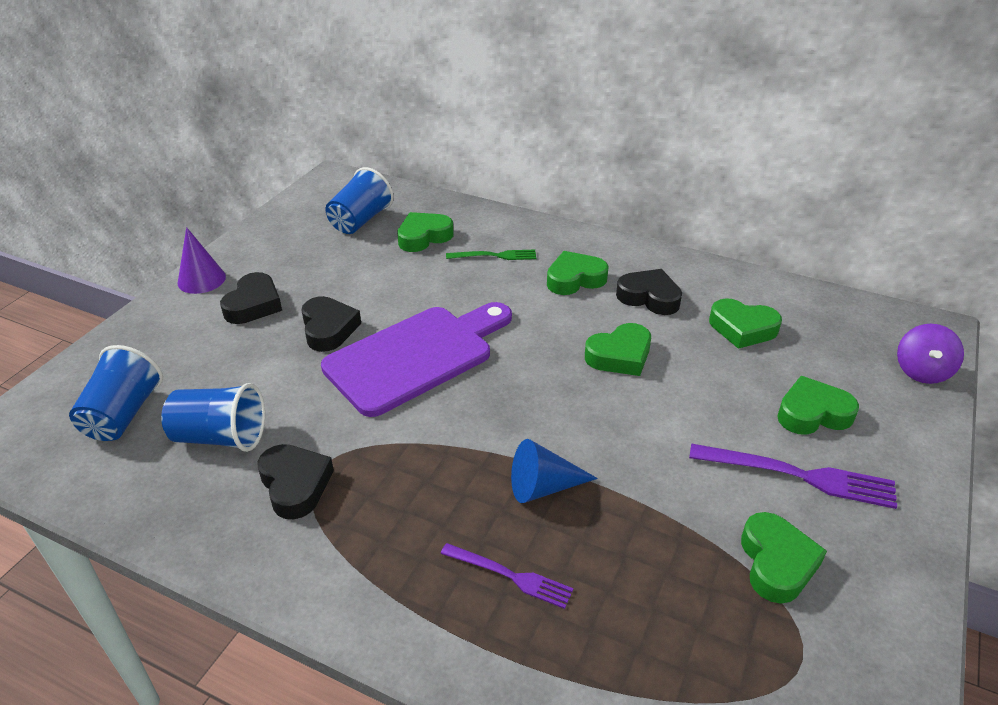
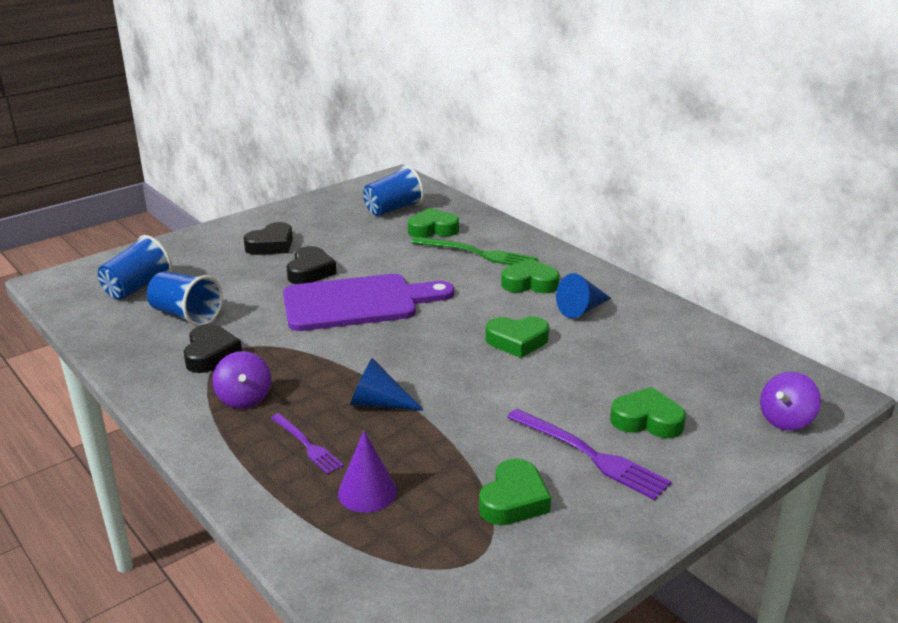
camera: 25 degrees right, 10 degrees down
(201, 279) = (249, 222): purple cone -> purple cone (367, 492)
(386, 536) = (244, 398): none -> purple spinning top
(495, 256) = (478, 254): green fork -> green fork, size x1.62
(649, 297) = (582, 309): black heart -> blue cone
(742, 328) = (644, 349): green heart -> none

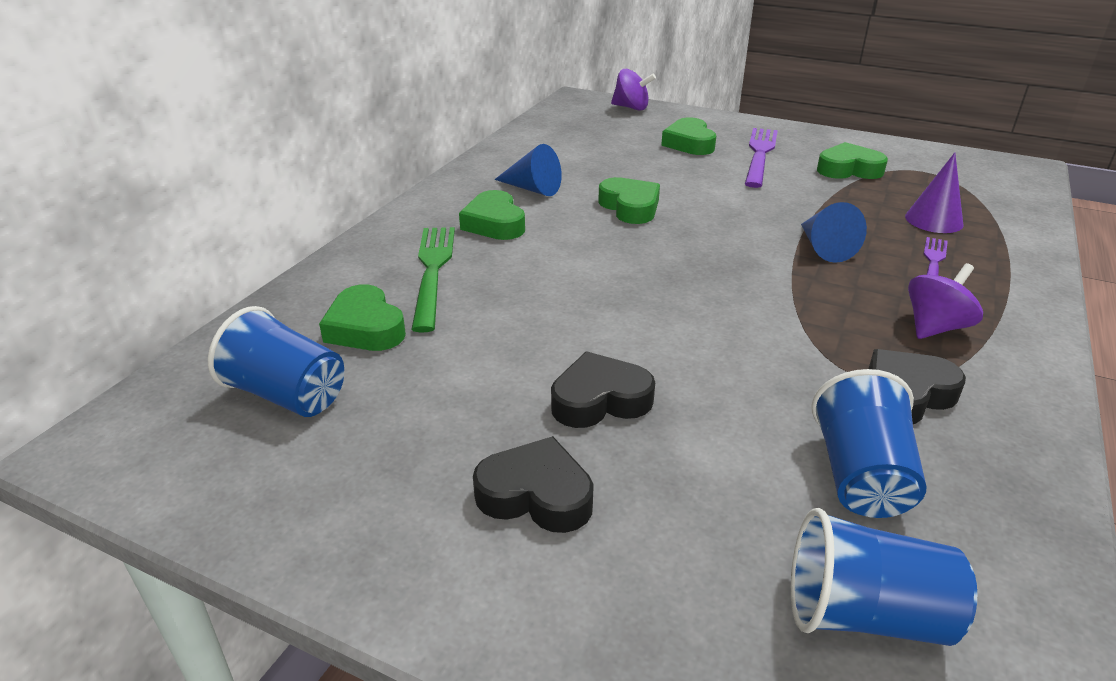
camera: 115 degrees left, 5 degrees up
(358, 303) = (650, 322): purple cutting board -> none

